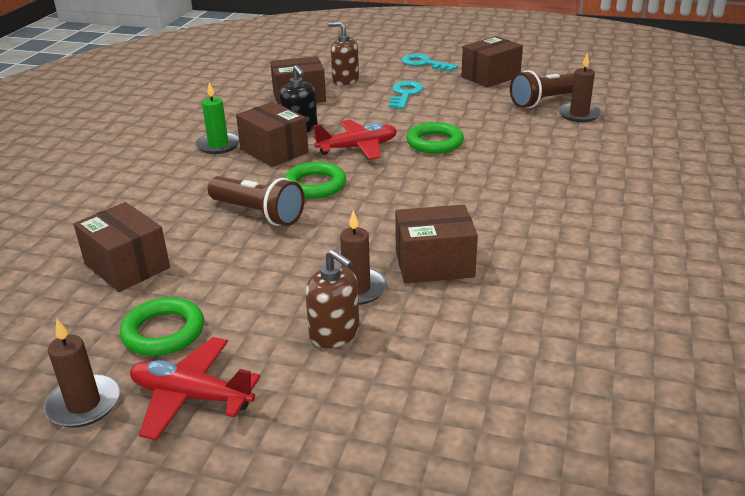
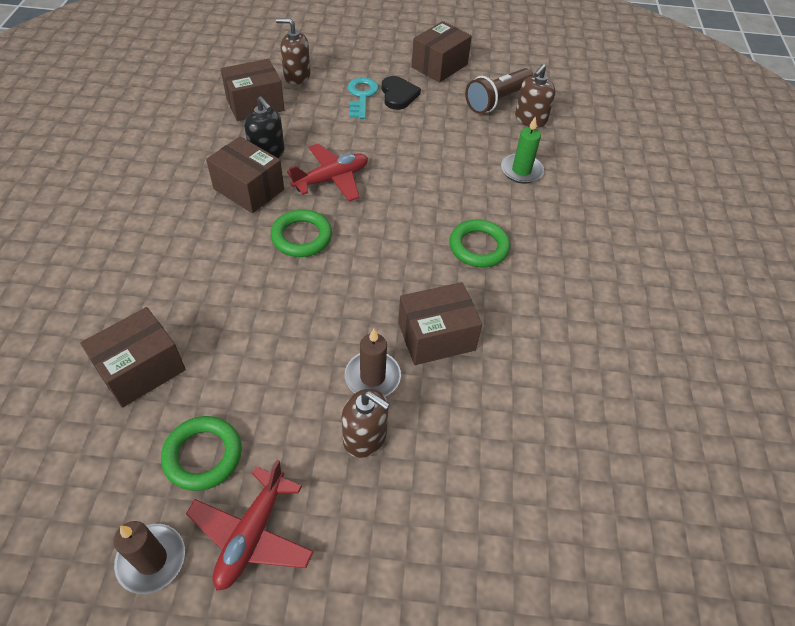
camera: 15 degrees left, 20 degrees up
(127, 266) = (141, 369): brown box -> brown box turned 75 degrees counterclockwise
(191, 396) = (252, 534): red plane -> red plane turned 75 degrees counterclockwise
(218, 145) = (188, 184): green candle -> green candle (521, 170)
(258, 213) = (255, 282): brown flashlight -> none
(424, 63) = (371, 47): turquoise key -> none
(435, 142) = (404, 167): green ring -> green ring (478, 247)
(442, 94) = (398, 95): none -> black heart
(579, 114) = (530, 119): brown candle -> brown soap dispenser

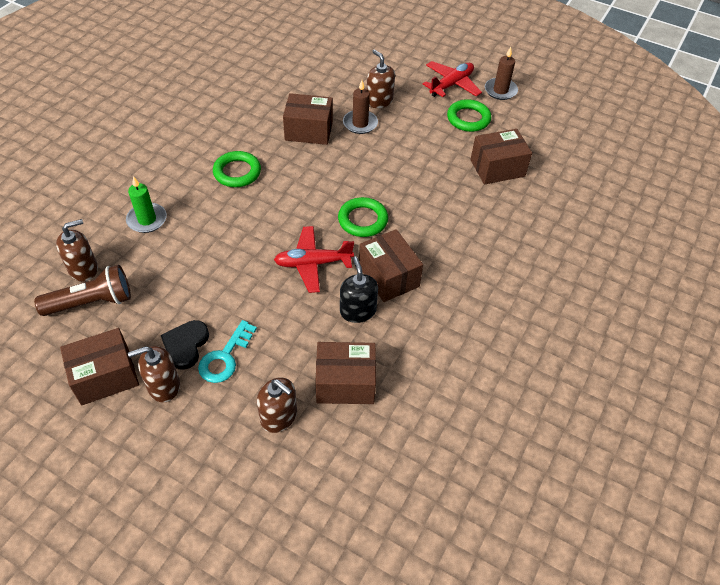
camera: 155 degrees left, 0 degrees up
(393, 71) = (163, 386): none -> brown soap dispenser

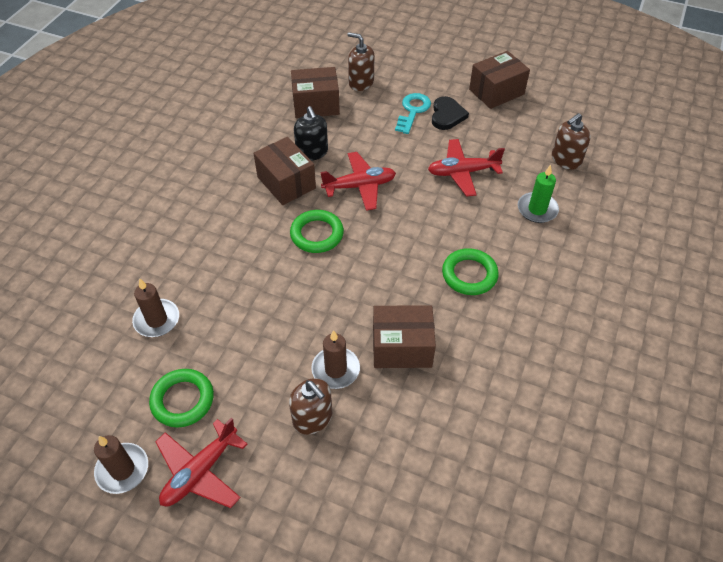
camera: 175 degrees right, 0 degrees up
(91, 302) = (540, 136): brown flashlight -> none
(163, 386) = (451, 91): brown soap dispenser -> none
(201, 267) = (462, 172): none -> red plane
(497, 168) = (157, 320): brown box -> brown candle

